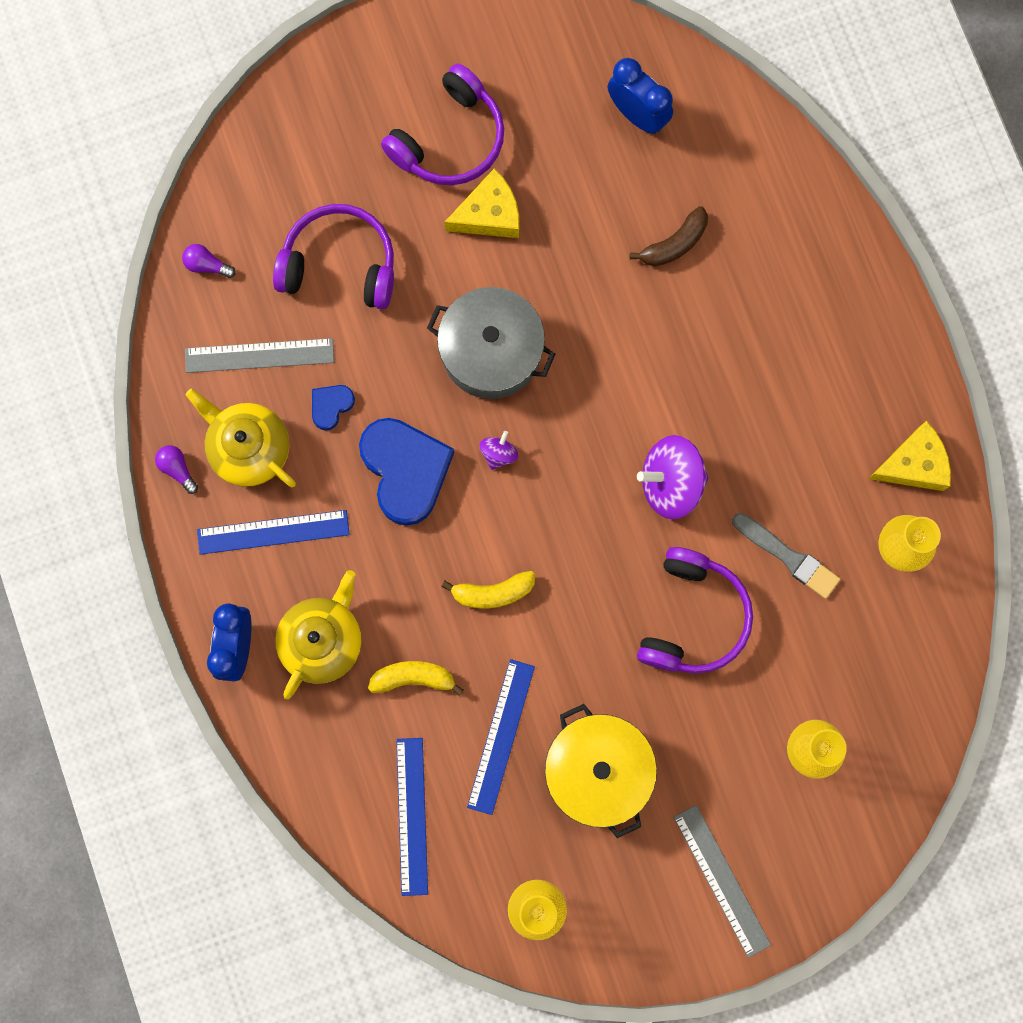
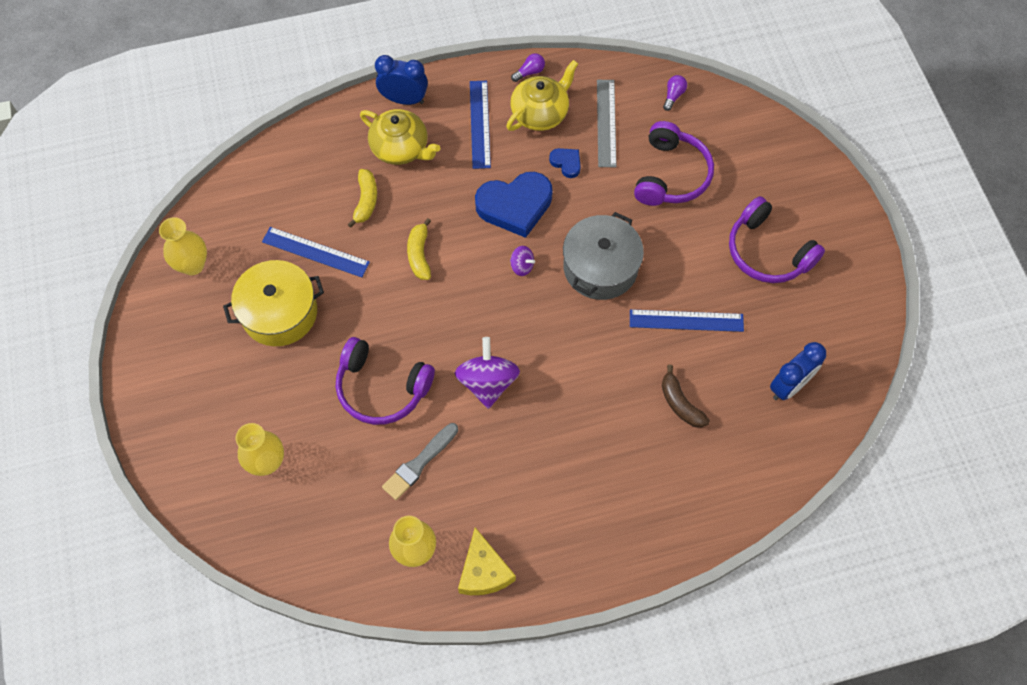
camera: 95 degrees right, 15 degrees down
(412, 816) = (271, 193): blue ruler -> blue ruler (686, 321)
(489, 214) = (707, 274): yellow cheese -> none
(722, 880) = (183, 389): grey ruler -> none

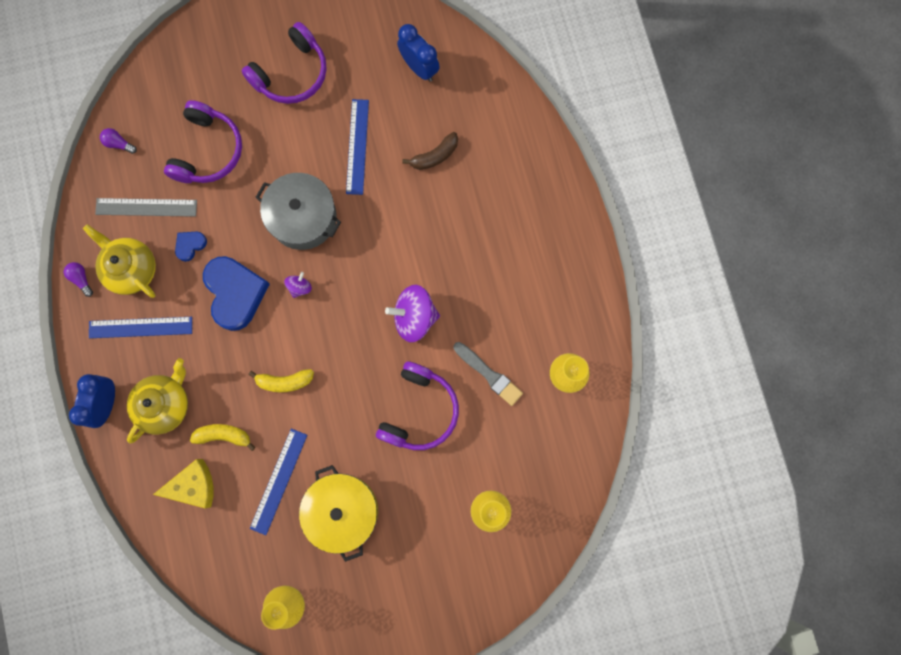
camera: 90 degrees left, 15 degrees up
(484, 571) = (581, 318): yellow cheese -> yellow cheese (193, 485)
(671, 175) = (208, 151): purple headphones -> purple headphones turned 90 degrees clockwise

